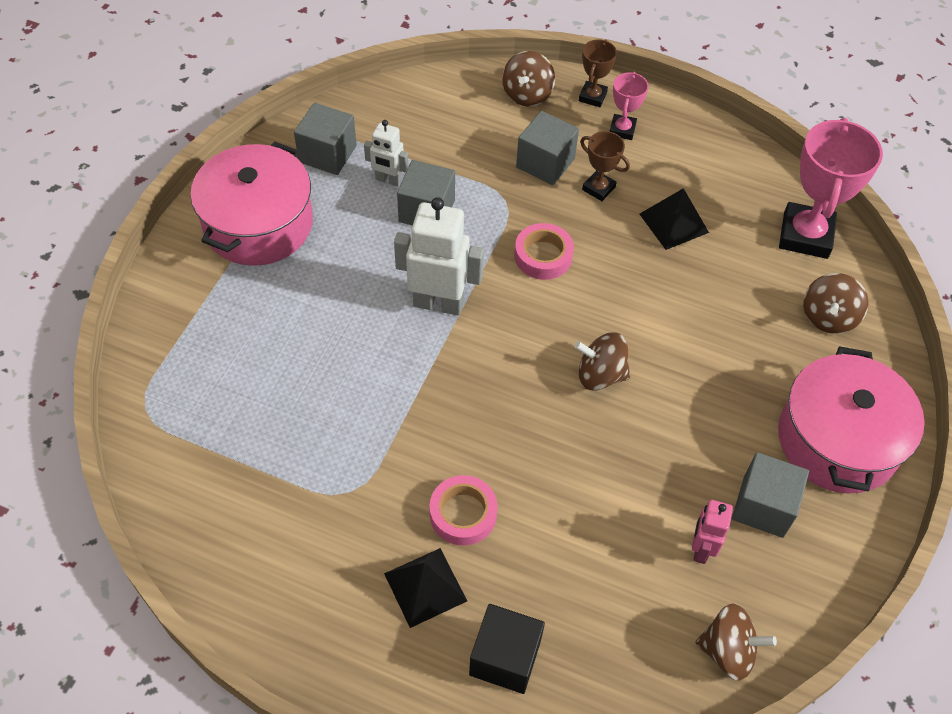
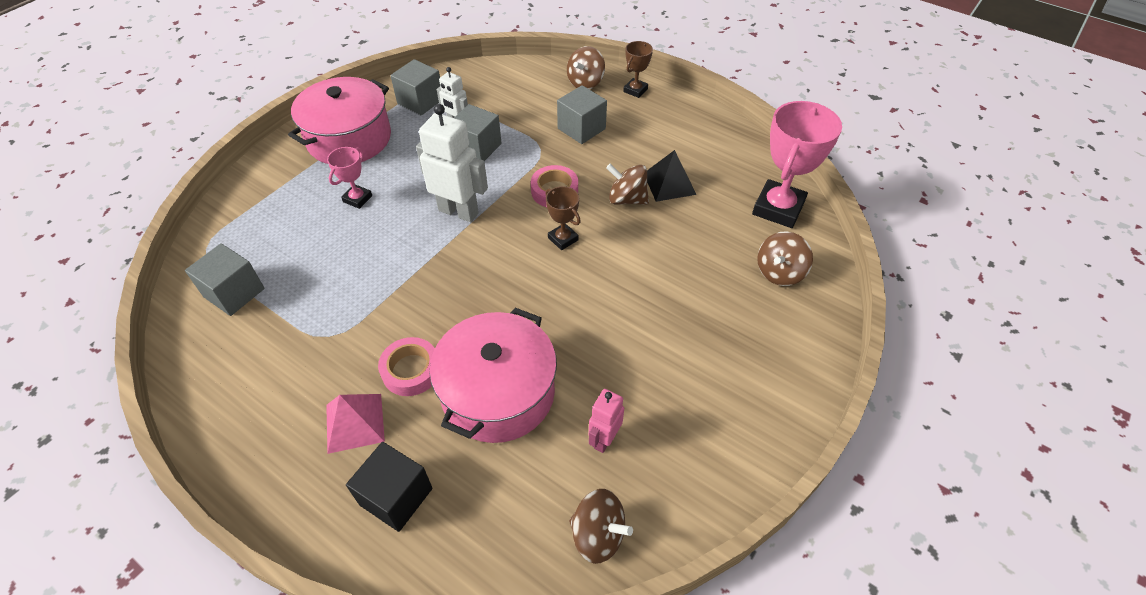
camera: 15 degrees right, 5 degrees down
(425, 587) = (355, 423): black pyramid -> pink pyramid
(598, 188) = (617, 151): brown trophy -> brown trophy (563, 239)
(600, 375) = (567, 284): brown spinning top -> brown spinning top (627, 199)
(622, 129) = (650, 114): pink trophy -> pink trophy (357, 199)
(763, 506) = (673, 414): grey cube -> grey cube (234, 293)
(837, 440) = (758, 372): pink pot -> pink pot (498, 393)

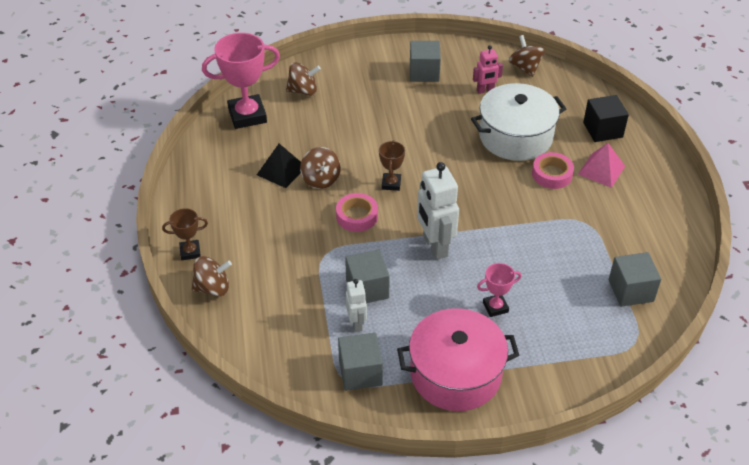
camera: 135 degrees left, 5 degrees down
(498, 393) = (515, 136): pink pot -> white pot
(581, 129) = (275, 249): grey cube -> grey cube (424, 72)

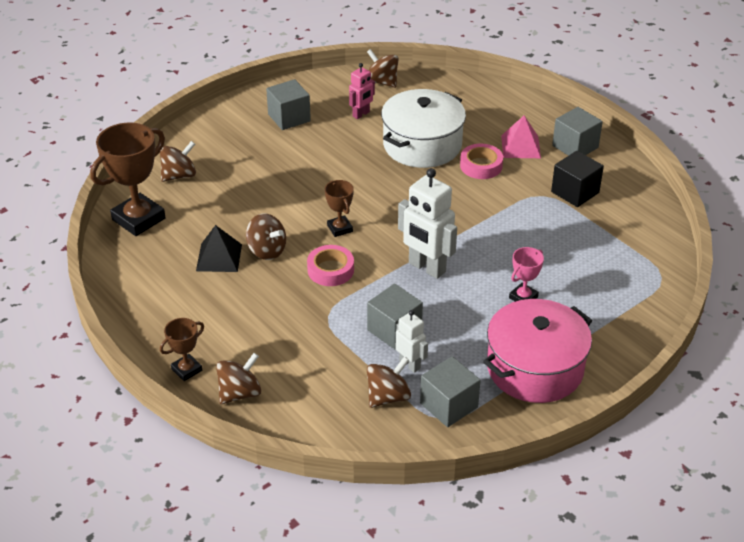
camera: 30 degrees left, 5 degrees down
(247, 115) = (138, 219): pink trophy -> brown trophy
(319, 342) = (388, 396): none -> brown spinning top
(603, 130) = (494, 112): black cube -> black cube (575, 192)
(631, 290) = (624, 237): grey cube -> grey cube (575, 146)

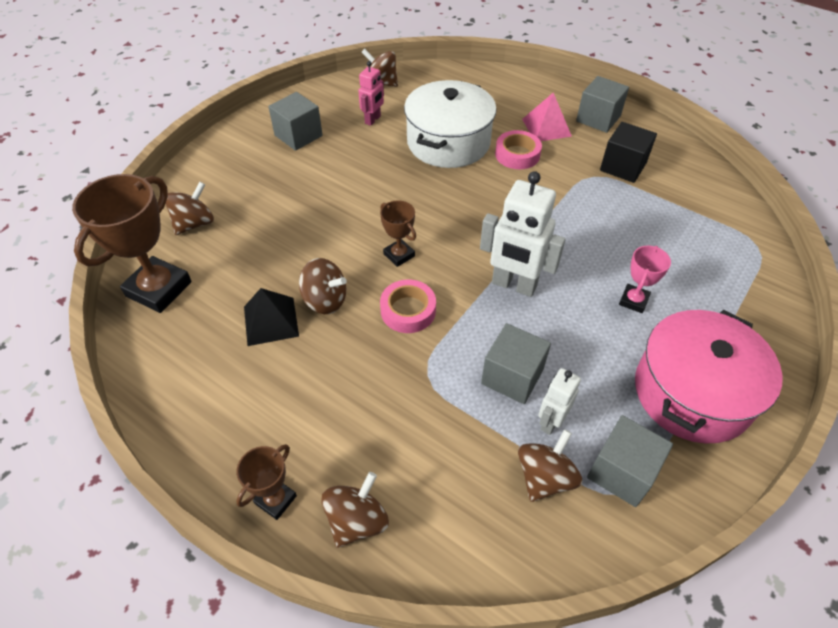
camera: 15 degrees left, 10 degrees up
(410, 364) = (550, 422): white robot -> white robot turned 90 degrees counterclockwise

